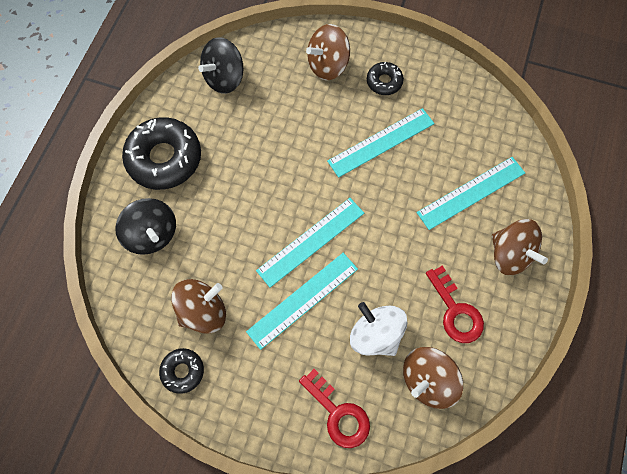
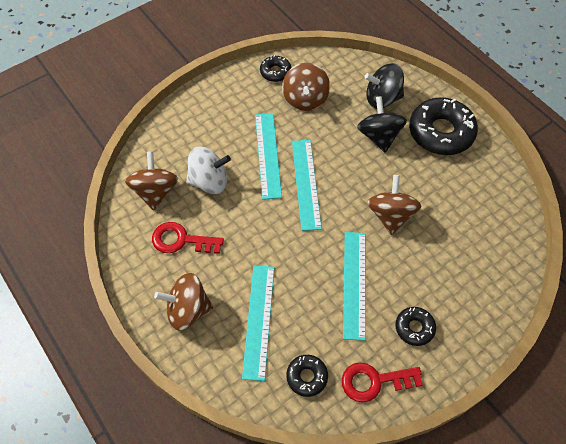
camera: 125 degrees right, 10 degrees down
(225, 78) = (494, 207): black spinning top -> black spinning top (379, 136)
(328, 65) = (461, 292): brown spinning top -> brown spinning top (390, 215)
(338, 413) = (181, 132): red key -> red key (374, 381)
(483, 131) = (307, 377): none -> black donut

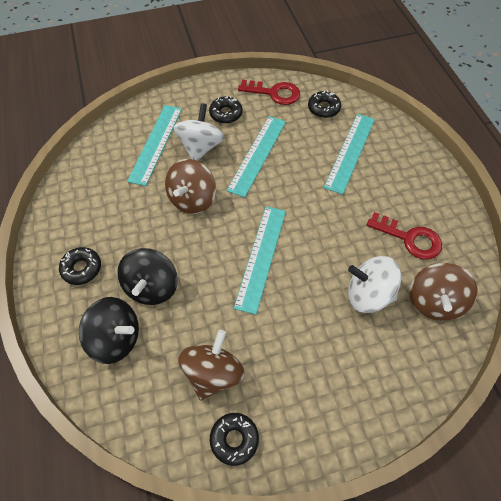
camera: 160 degrees left, 0 degrees up
(188, 310) = (411, 177): brown spinning top -> none
(267, 155) = (291, 306): turquoise ruler -> turquoise ruler (156, 144)
(416, 274) = (200, 147): none -> white spinning top
(441, 132) = (82, 268): black donut -> black donut, size x0.50

